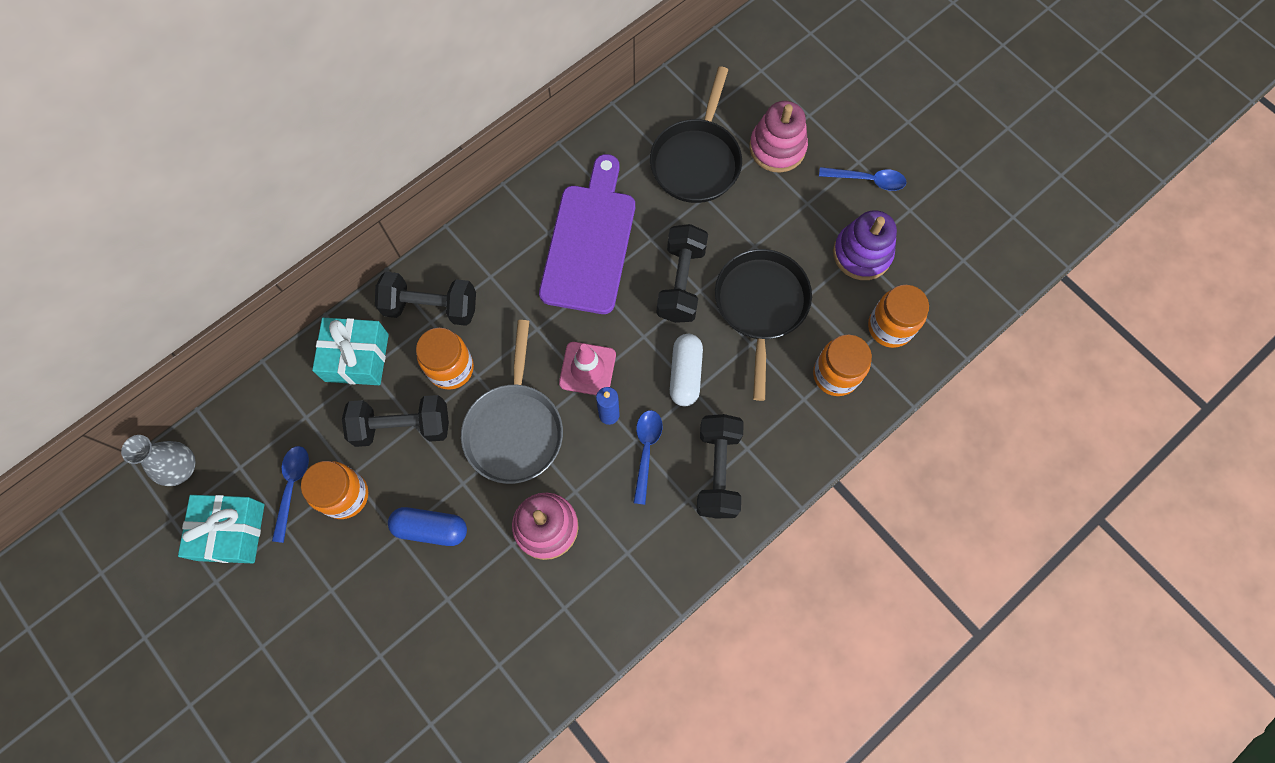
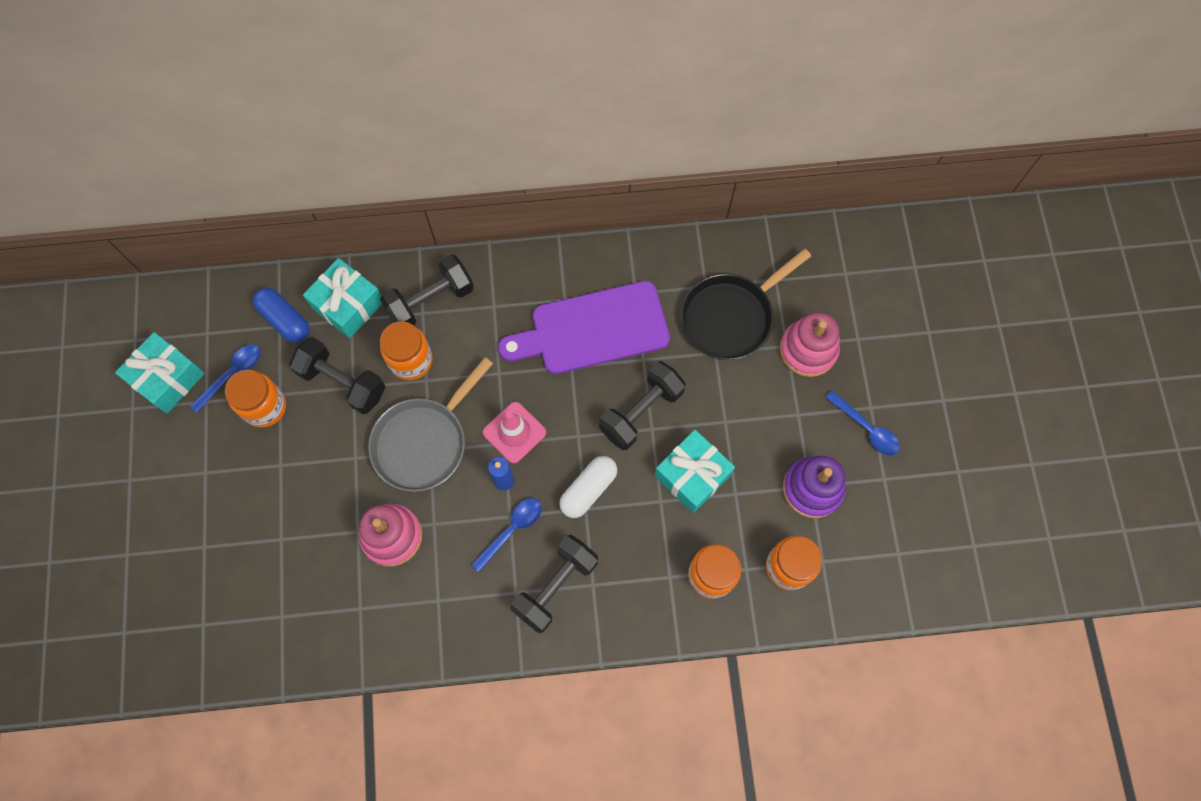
camera: 35 degrees right, 0 degrees up
(181, 468) = (167, 306): grey vase -> none
(430, 528) = (307, 476): blue capsule -> blue capsule (285, 320)
(431, 307) = (430, 301): black dumbbell -> black dumbbell turned 75 degrees counterclockwise
(590, 242) = (592, 329): purple cutting board -> purple cutting board turned 150 degrees counterclockwise
(761, 306) = (692, 475): black pan -> turquoise gift

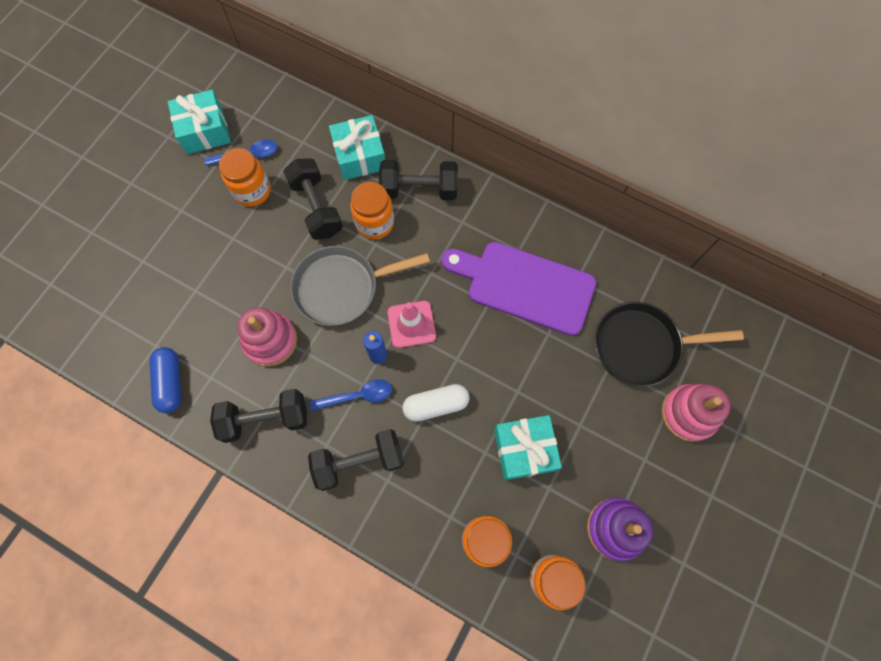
camera: 35 degrees right, 0 degrees up
(285, 320) = (309, 140): blue capsule -> blue capsule (170, 382)
(641, 412) = (518, 373): black dumbbell -> black dumbbell (265, 419)
(866, 428) = (696, 511): blue spoon -> none

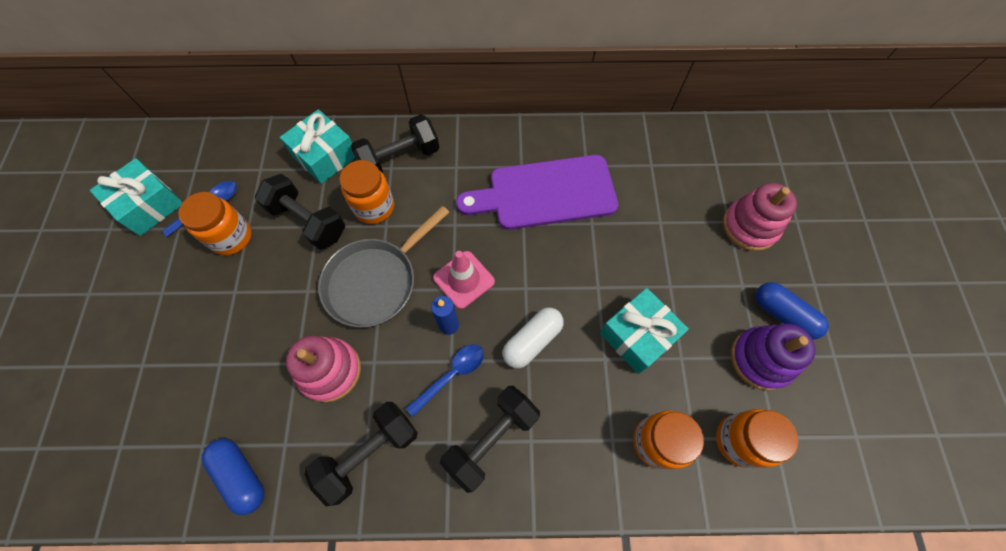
camera: 30 degrees left, 5 degrees down
(641, 346) = (675, 192): black pan -> none
(662, 504) = (783, 315): none -> blue capsule

